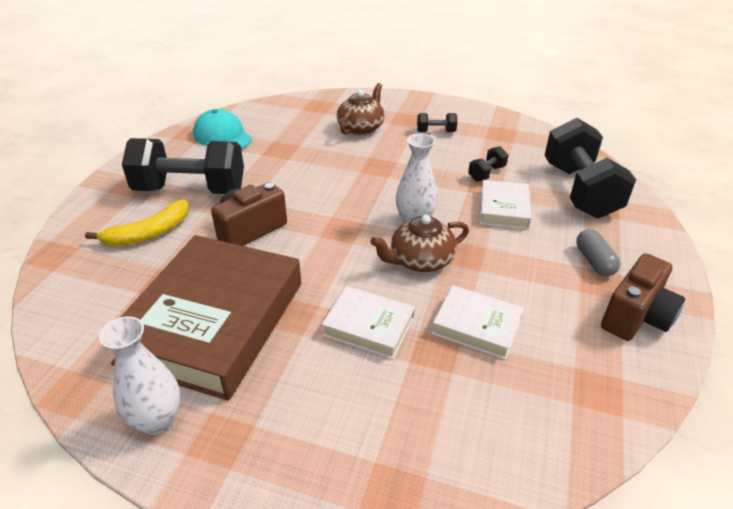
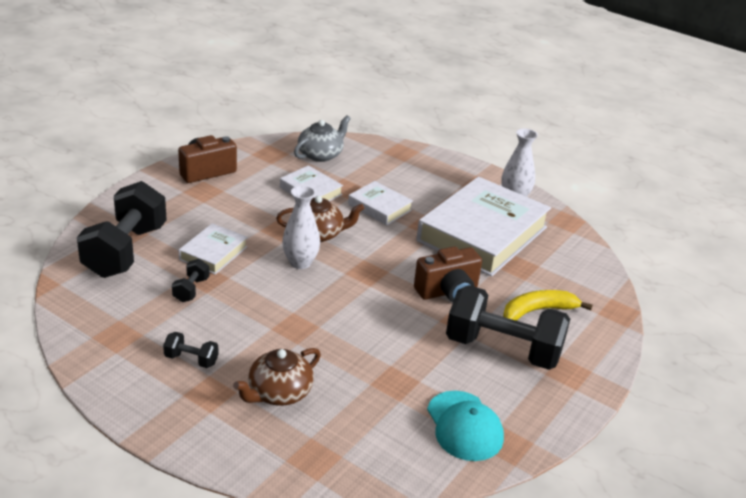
camera: 165 degrees left, 5 degrees down
(213, 321) = (482, 234): brown book -> white book
(486, 173) = (191, 290): black dumbbell -> black dumbbell turned 45 degrees counterclockwise
(523, 420) = (321, 154): none -> grey teapot
(594, 261) = (190, 202): grey capsule -> none

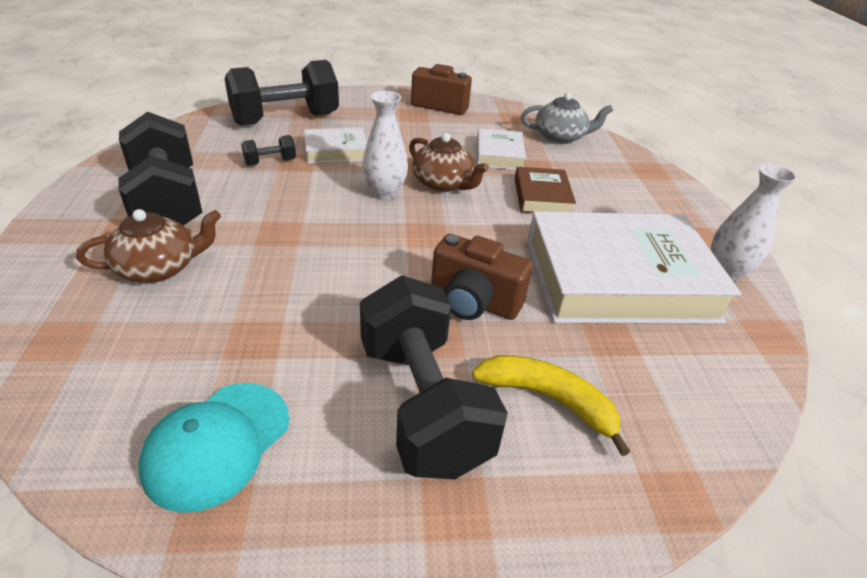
camera: 50 degrees right, 5 degrees up
(191, 360) = (167, 202): black dumbbell -> black dumbbell, size x2.34
(279, 393) = (159, 268): brown teapot -> brown teapot turned 150 degrees clockwise
(380, 207) = (542, 196): white book -> brown book

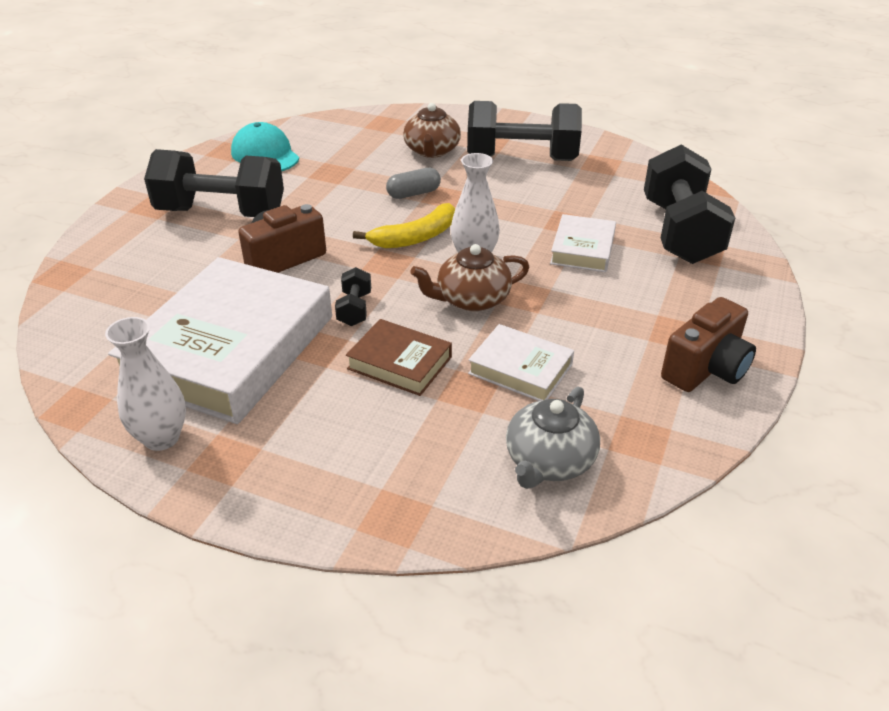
camera: 120 degrees right, 0 degrees up
(270, 162) = (572, 209): black dumbbell -> black dumbbell (354, 309)
(283, 253) = (413, 193): none -> grey capsule
(549, 399) = (170, 257): yellow banana -> yellow banana (415, 237)

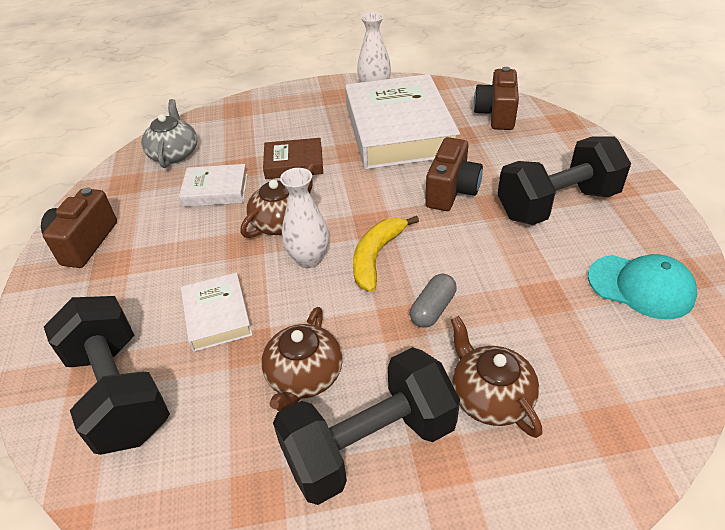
camera: 150 degrees right, 5 degrees up
(102, 315) = (496, 114): none -> brown camera
(354, 309) = (356, 180): black dumbbell -> none
(538, 195) = (304, 376): none -> brown teapot

